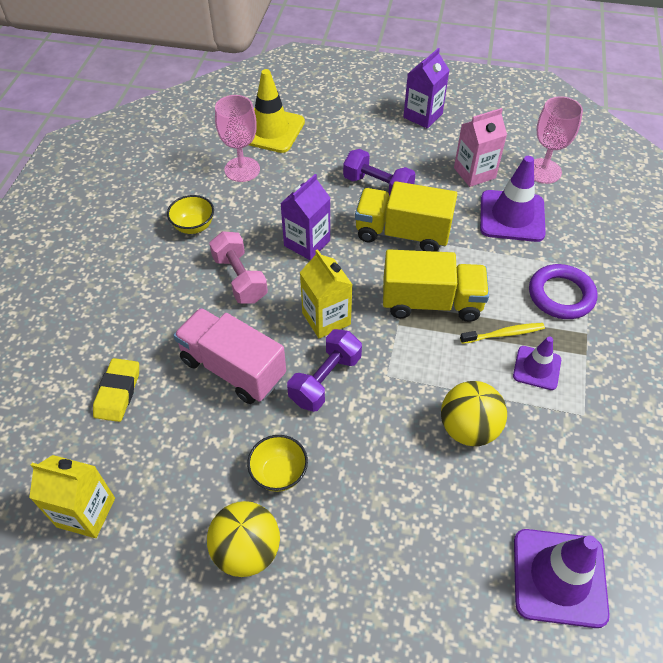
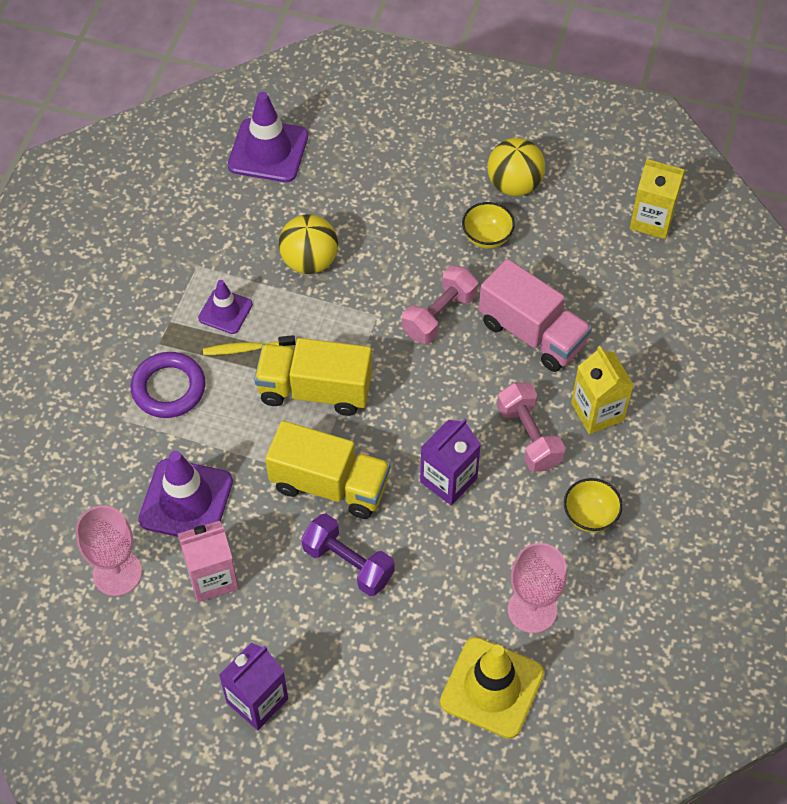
camera: 175 degrees left, 5 degrees up
(118, 392) = (645, 318): yellow eraser -> none
(325, 380) = (439, 315): purple dumbbell -> pink dumbbell
(326, 319) = (433, 380): yellow carton -> yellow carton (597, 412)

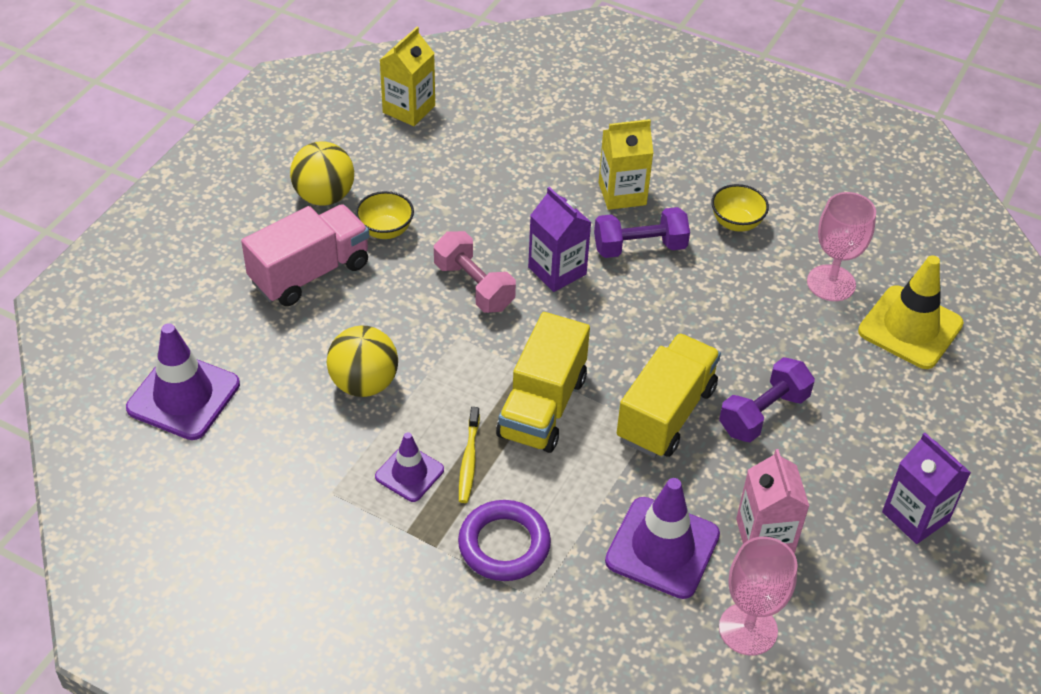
camera: 80 degrees left, 10 degrees down
(448, 480) = (678, 316): purple carton -> purple carton (557, 271)
(529, 437) = (639, 247): pink dumbbell -> purple dumbbell
(532, 333) = (518, 220): pink truck -> pink truck (310, 273)

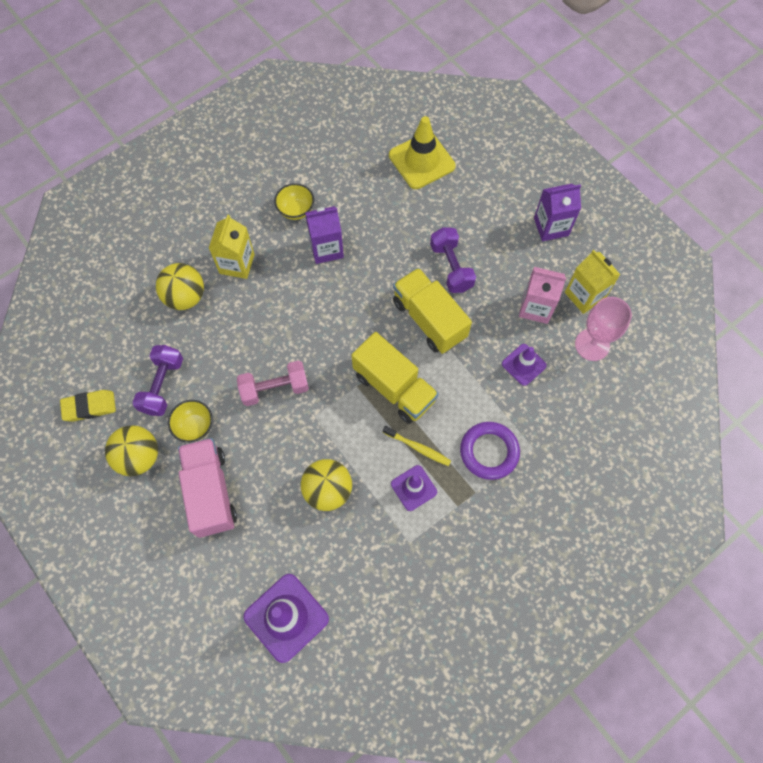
camera: 65 degrees left, 20 degrees up
(364, 135) = (89, 407): none -> yellow eraser
(409, 109) = (79, 366): yellow carton -> yellow carton (584, 295)
(548, 164) = (185, 297): none -> yellow ball
(557, 271) = (285, 332): purple carton -> purple carton (326, 249)
(639, 247) = (289, 274): purple dumbbell -> purple dumbbell (162, 386)
(662, 548) = (523, 364): purple traffic cone -> purple traffic cone, size x0.59
(831, 283) = (369, 183): pink goblet -> none

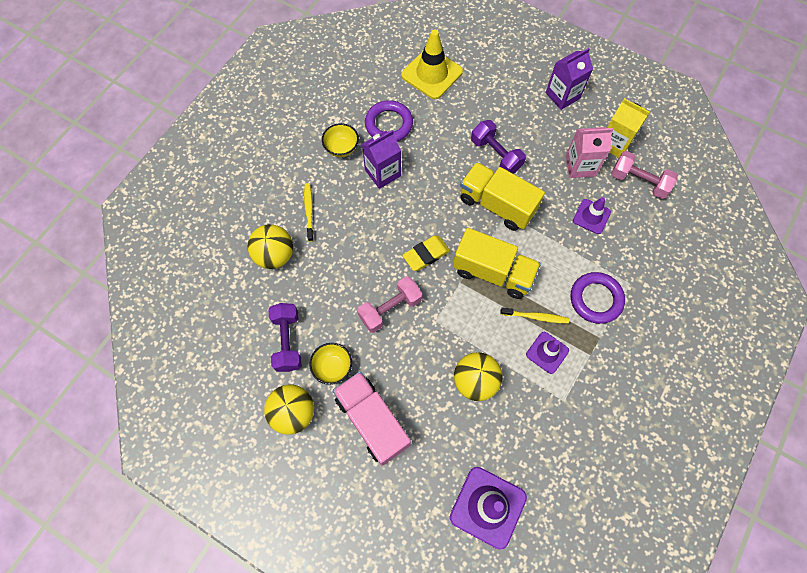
camera: 20 degrees left, 0 degrees up
(89, 407) = (227, 384): yellow eraser -> yellow eraser (426, 254)
(237, 264) = (309, 211): yellow carton -> yellow toothbrush
(354, 200) = (389, 124): none -> purple ring
(592, 345) = (638, 181): pink goblet -> pink dumbbell

